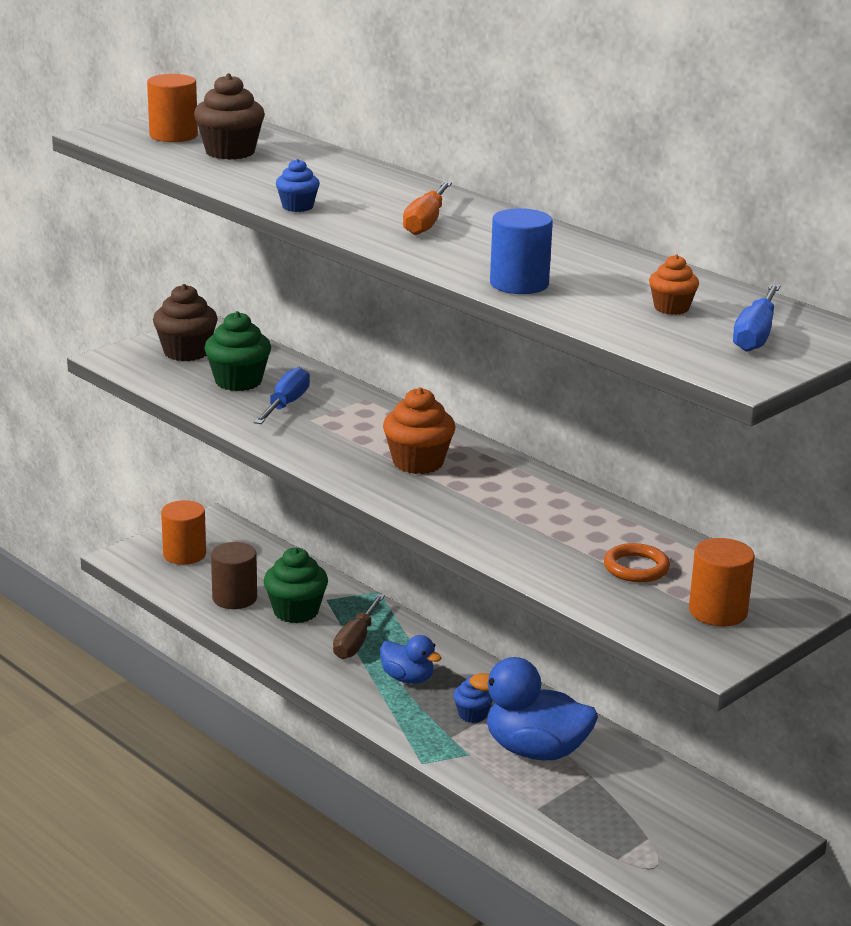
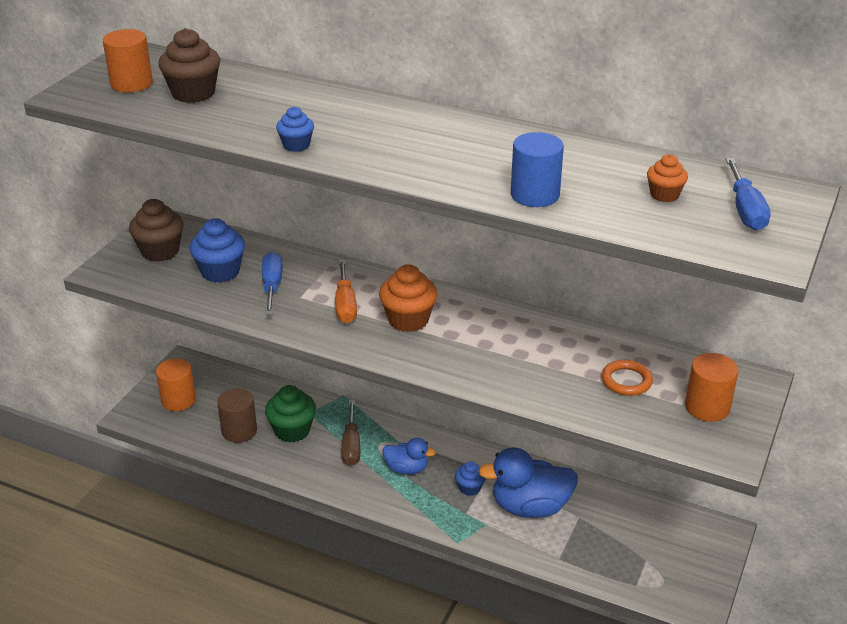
camera: 20 degrees left, 10 degrees up
(238, 381) = (220, 272): green cupcake -> blue cupcake
(426, 222) = (411, 141): orange screwdriver -> orange screwdriver (345, 305)

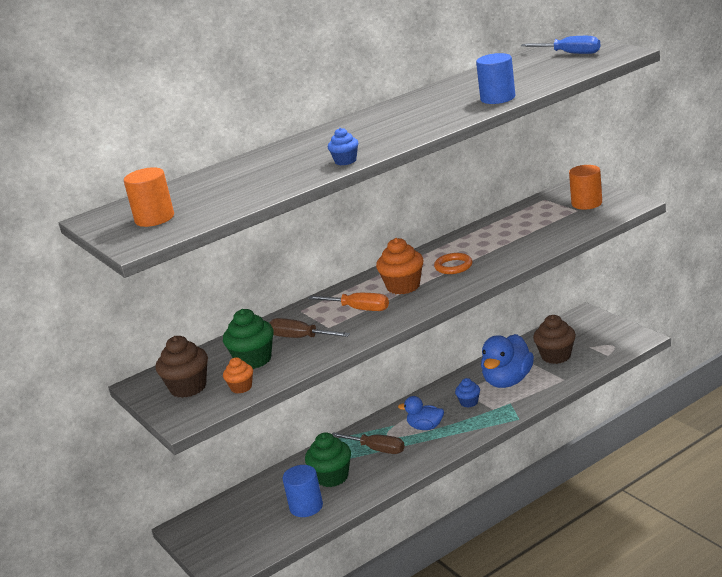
camera: 55 degrees left, 10 degrees down
(178, 400) = (232, 537): orange cylinder -> none
(193, 93) = (209, 195): brown cupcake -> brown cupcake (556, 356)
(220, 272) = (253, 360): blue cupcake -> green cupcake
(239, 431) = (306, 507): brown cylinder -> blue cylinder
(272, 286) = (300, 338): blue screwdriver -> brown screwdriver
(406, 469) = (425, 427): blue duck -> blue duck turned 120 degrees counterclockwise
(626, 381) = (541, 222): orange ring -> orange ring (453, 266)
(664, 195) = (533, 69): orange cupcake -> orange cupcake (241, 387)

